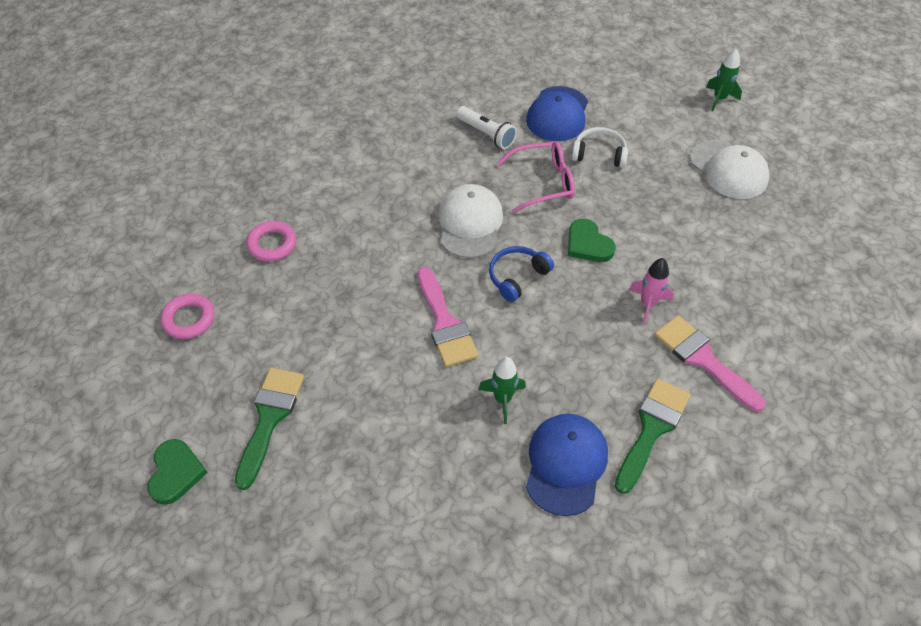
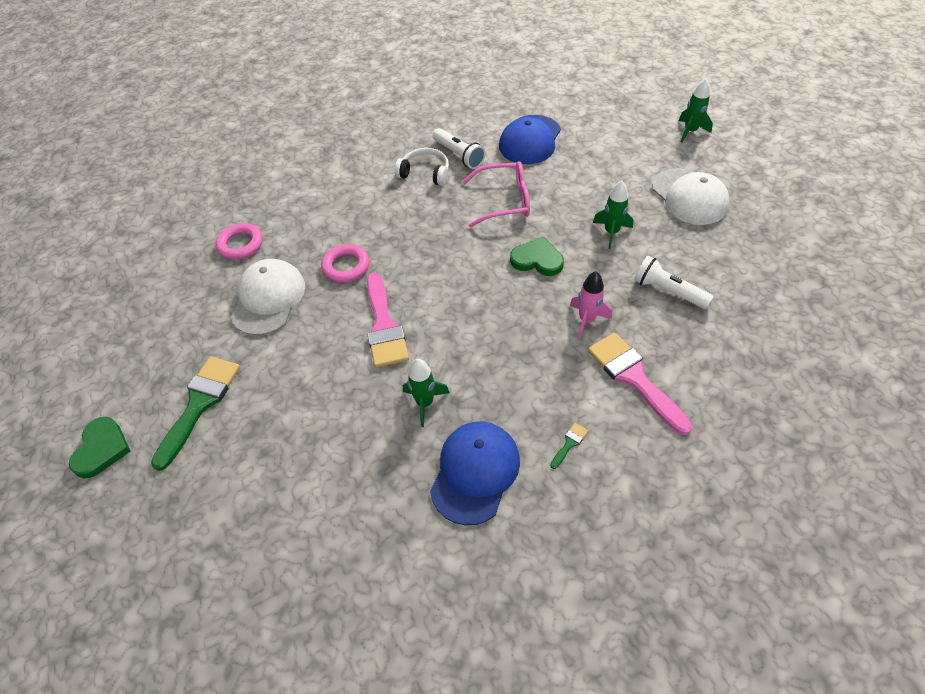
camera: 10 degrees right, 0 degrees up
(189, 319) = (150, 307): pink ring -> pink ring (346, 266)
(470, 224) = (427, 235): white cap -> white cap (268, 299)
(517, 277) = (462, 286): blue headphones -> none
(588, 244) = (537, 260): green heart -> green heart turned 135 degrees clockwise
(599, 154) = (563, 177): white headphones -> white headphones (425, 173)
(652, 428) = (569, 443): green brush -> green brush, size x0.41
(657, 211) = (611, 232): none -> green rocket
(722, 269) = (668, 291): none -> white flashlight

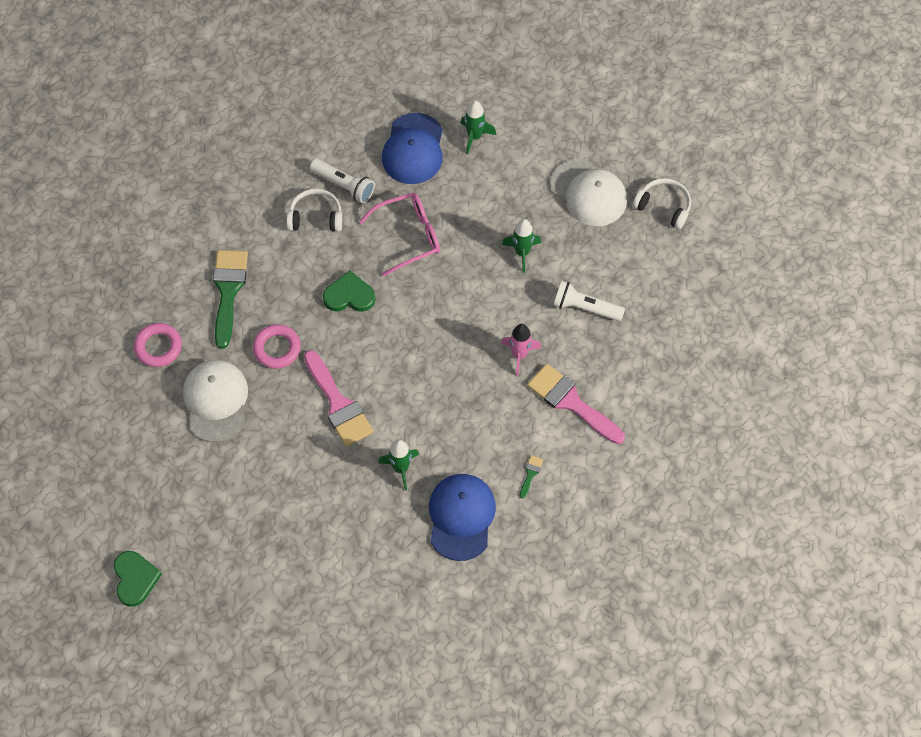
camera: 20 degrees left, 10 degrees up
(200, 404) = (202, 518): green brush -> green brush (228, 291)
(537, 260) = (459, 300): green heart -> green heart (349, 295)
(690, 131) = (577, 104): green rocket -> green rocket (474, 137)
(766, 220) = (664, 206): none -> white headphones

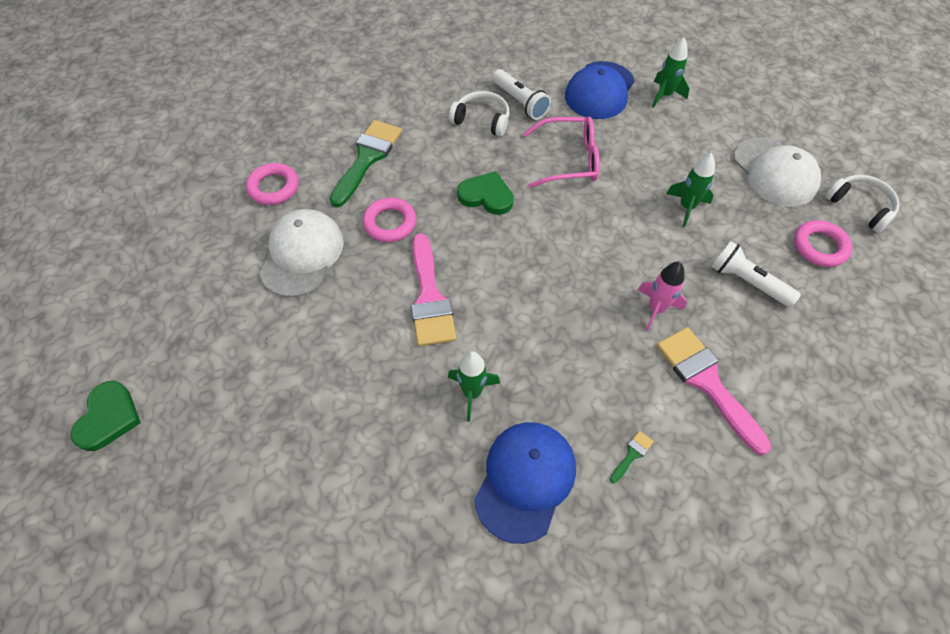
camera: 20 degrees right, 5 degrees down
(636, 256) = (819, 247): none -> pink ring

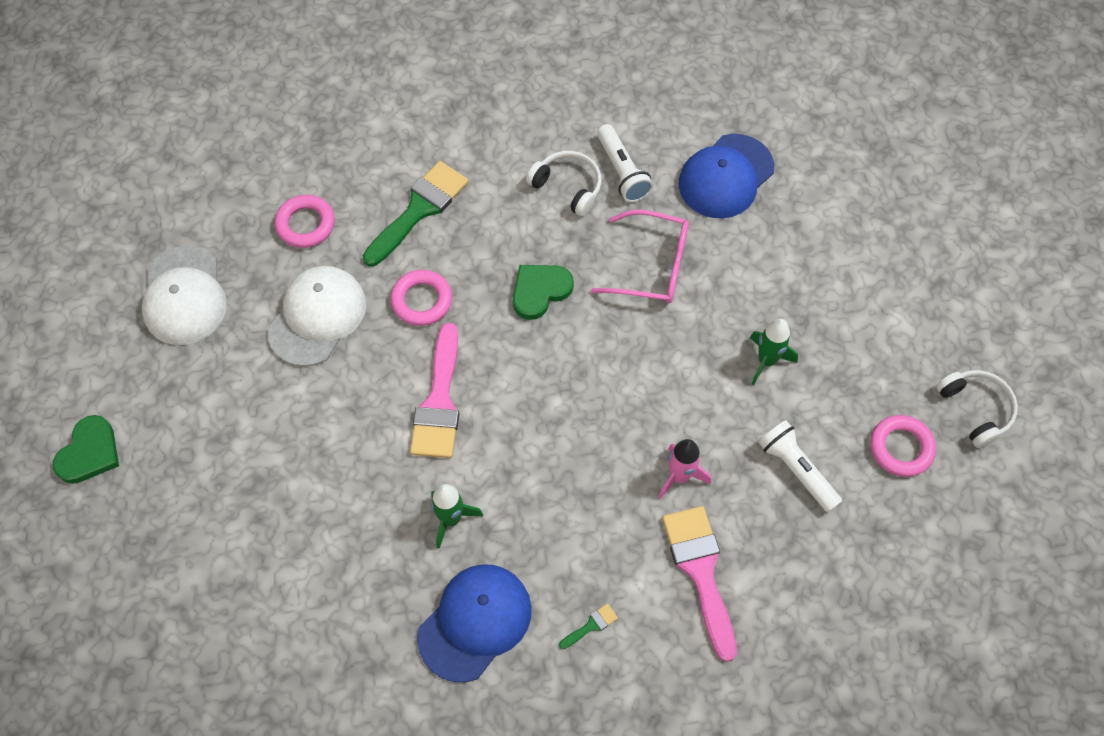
camera: 15 degrees right, 5 degrees up
(486, 196) = (540, 291): green heart -> green heart turned 75 degrees counterclockwise
(664, 95) = (804, 202): green rocket -> none
(775, 172) = (893, 340): white cap -> white cap (184, 296)

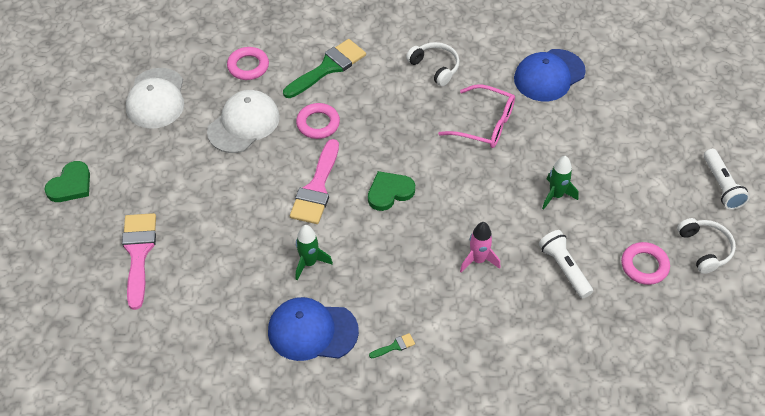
camera: 10 degrees right, 10 degrees down
(475, 622) = (312, 331): blue cap -> blue cap turned 135 degrees counterclockwise
(540, 291) = (402, 129): green heart -> green heart (389, 192)
(622, 171) = (475, 63): white flashlight -> white flashlight (721, 186)
(700, 571) = (481, 323): pink brush -> pink brush (138, 253)

